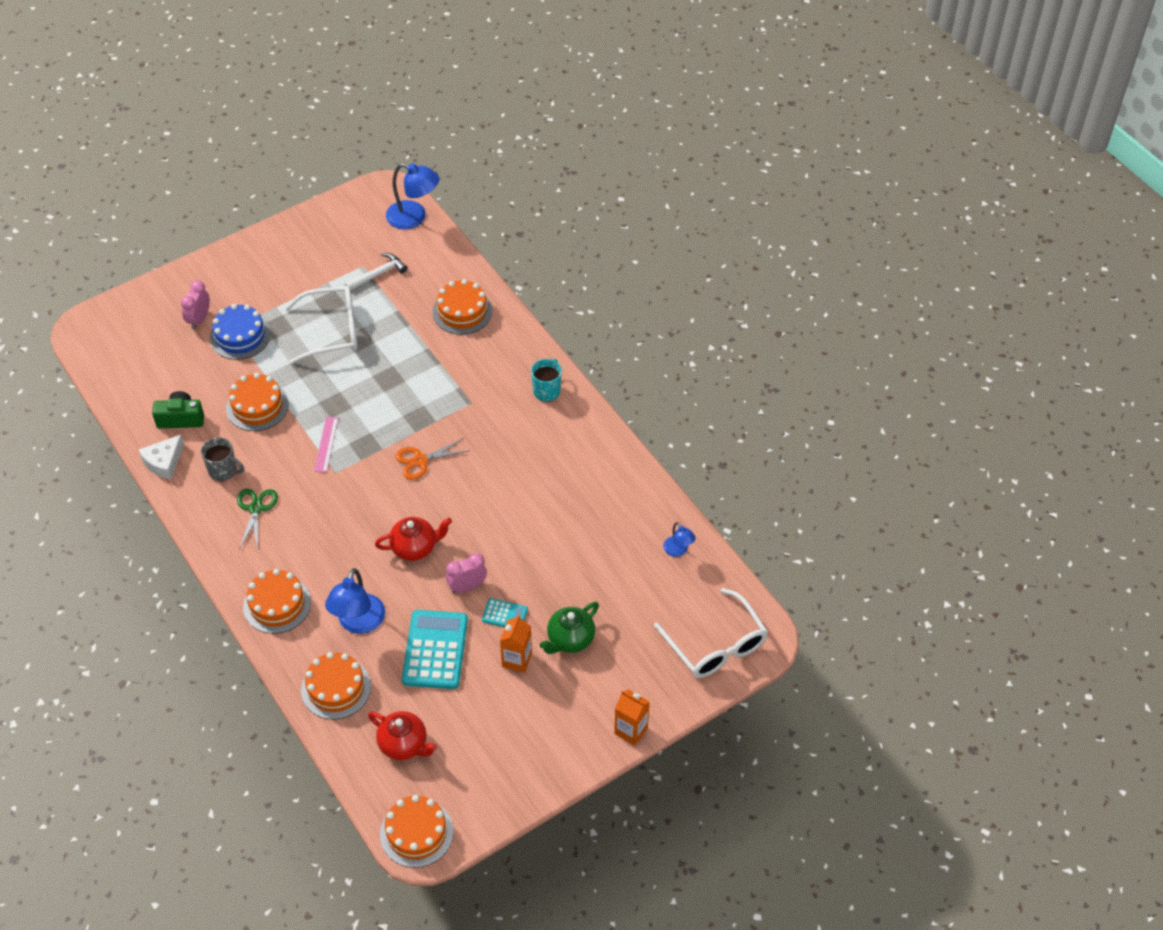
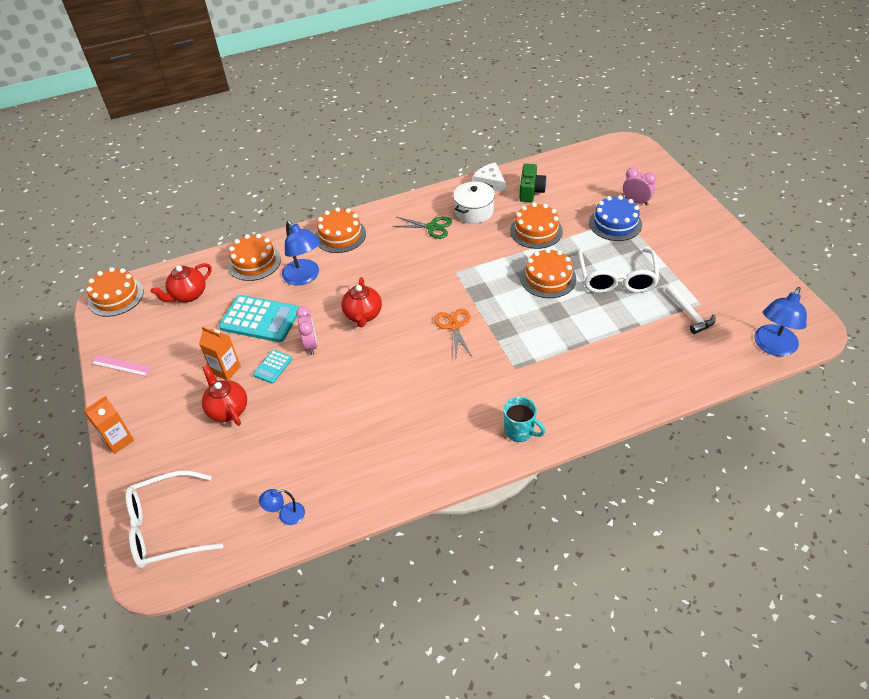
camera: 105 degrees right, 5 degrees down
(223, 470) = (474, 211): grey mug -> white pot
(326, 444) = (486, 268): pink ruler -> pink ruler (121, 365)
(358, 623) = (305, 277): blue lamp -> blue lamp turned 150 degrees counterclockwise
(462, 311) = (636, 373): orange cake -> orange cake (548, 278)
(570, 639) = (228, 409): green teapot -> red teapot

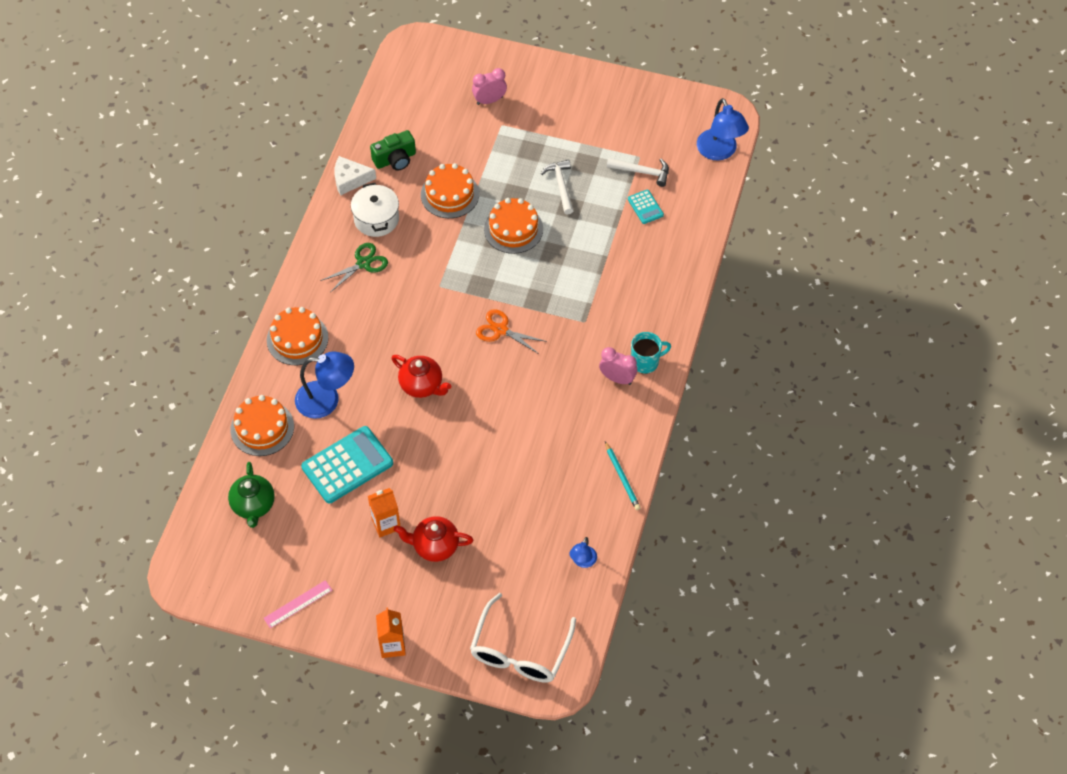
camera: 55 degrees left, 10 degrees up
(116, 296) = (191, 567): orange cake -> none
(188, 295) = (253, 505): red teapot -> green teapot
(273, 367) = (417, 487): turquoise calculator -> turquoise calculator (645, 207)
(310, 345) = (419, 445): pink clock -> pink clock (617, 378)
(393, 489) = (622, 477): none -> turquoise pencil
(531, 191) = (395, 159): green camera -> green camera turned 105 degrees clockwise
(615, 223) = (499, 135): blue cake -> none
(616, 278) = (561, 185): white glasses -> white hammer

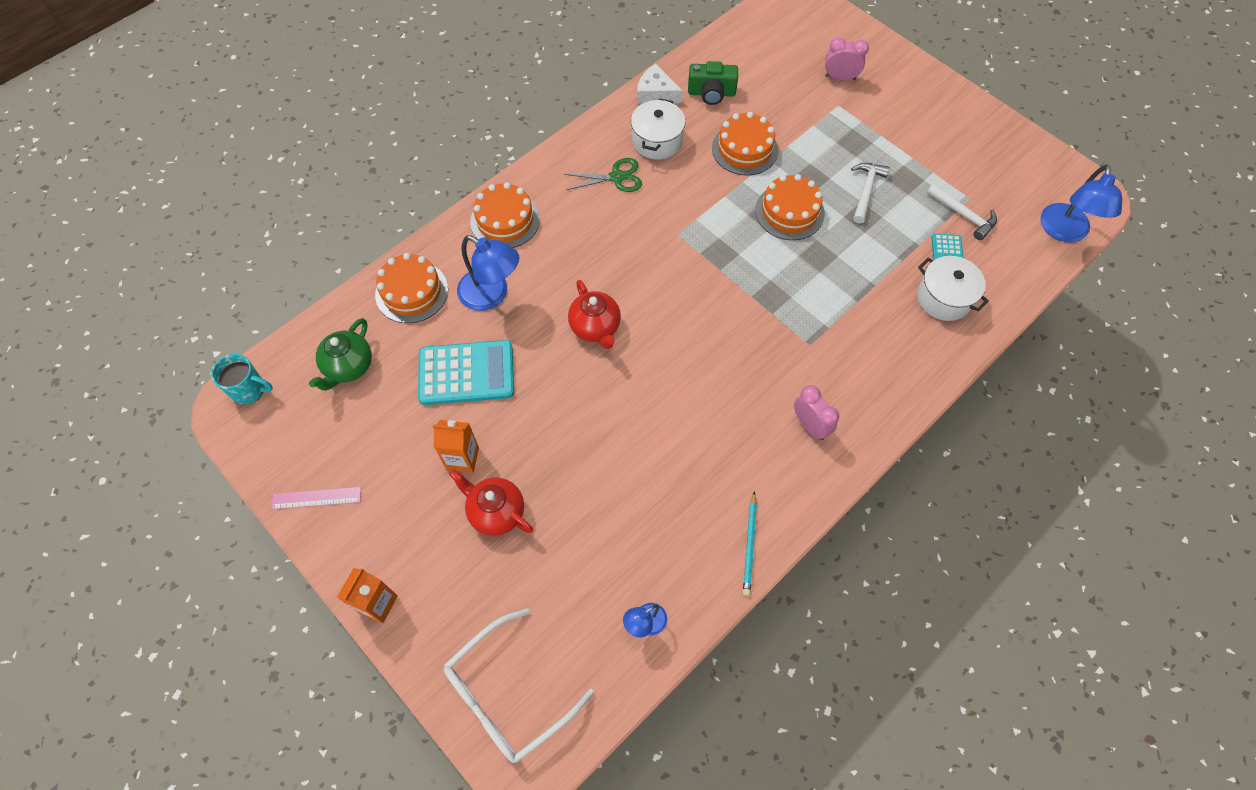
camera: 30 degrees right, 5 degrees up
(500, 330) = (713, 309): orange scissors -> none
(646, 362) = (853, 423): turquoise mug -> turquoise mug (249, 390)
(660, 242) = (944, 298): none -> white pot

